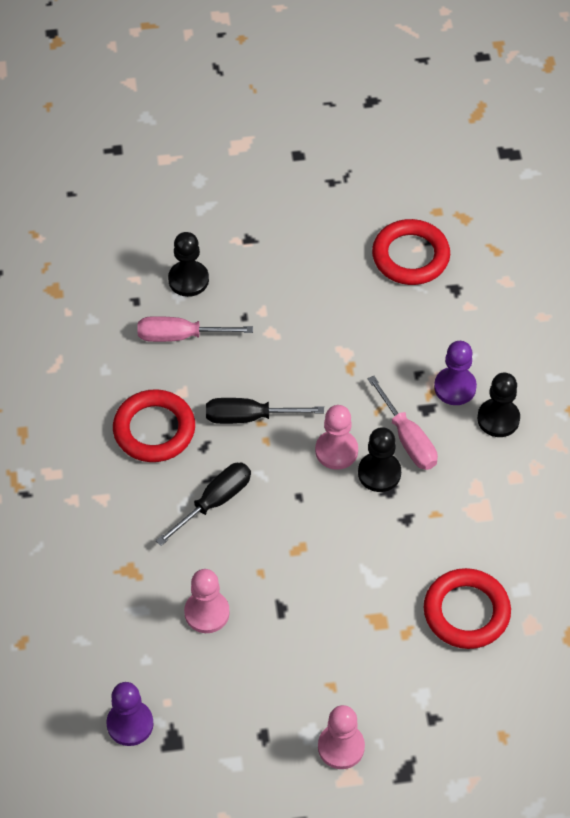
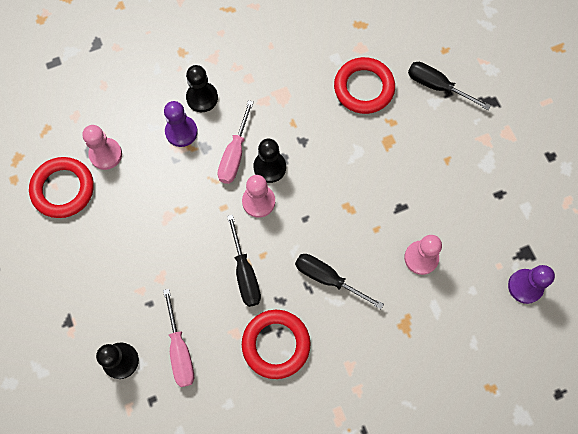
camera: 105 degrees left, 15 degrees up
(341, 747) = (489, 143): pink pawn -> pink pawn (105, 154)
(407, 438) = (235, 154): pink screwdriver -> pink screwdriver turned 150 degrees clockwise
(446, 707) = (437, 86): none -> black screwdriver

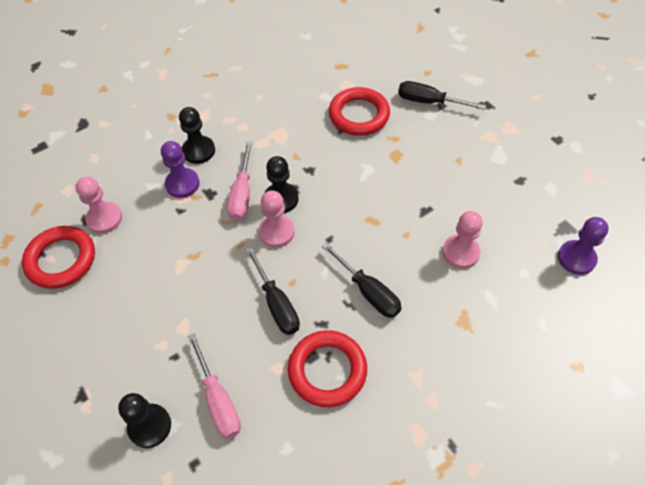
camera: 10 degrees left, 15 degrees down
(328, 278) = (368, 291): black screwdriver -> black screwdriver turned 150 degrees counterclockwise

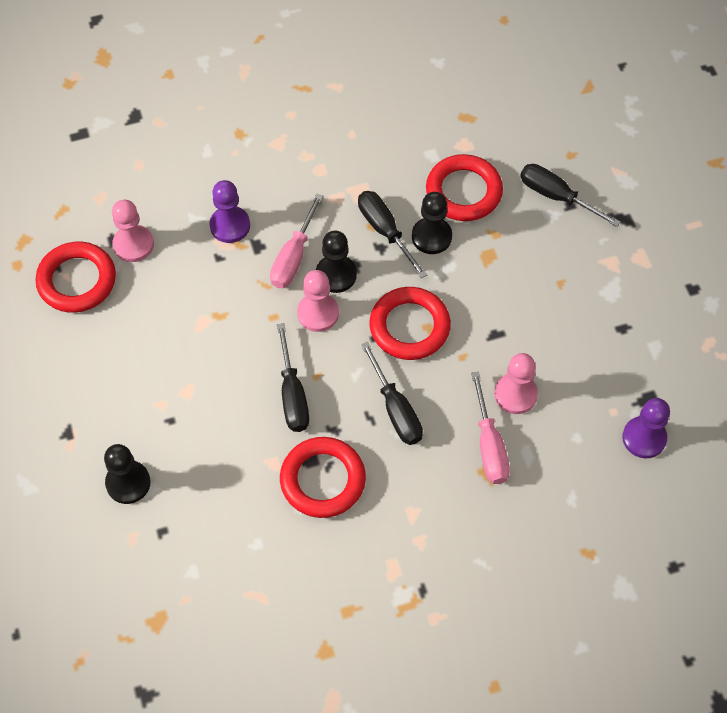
camera: 15 degrees right, 5 degrees up
(198, 151) = (259, 188): black pawn -> black pawn (431, 237)
(218, 399) = (203, 477): pink screwdriver -> pink screwdriver (489, 445)
(309, 157) = (385, 231): none -> black screwdriver
(355, 223) = (409, 326): none -> red ring

